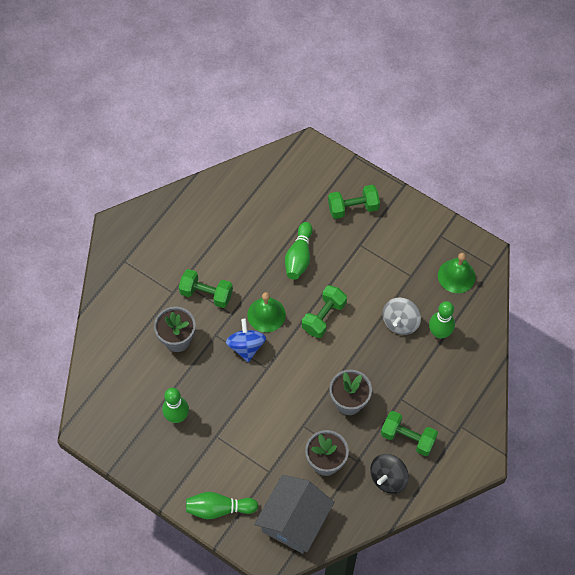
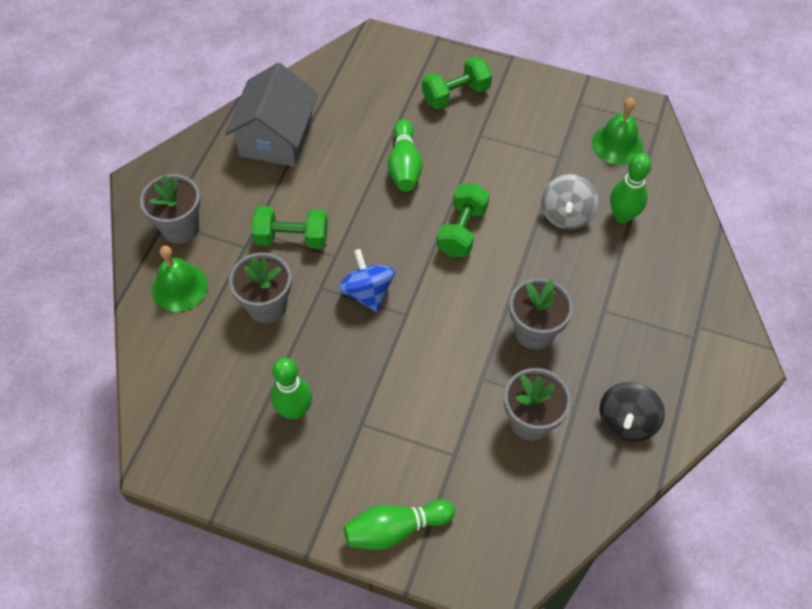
camera: 15 degrees left, 5 degrees down
(133, 267) = (180, 227): none -> grey flower pot
(266, 314) = (383, 245): green bell -> green bell (179, 287)
(294, 520) = (513, 517): grey house -> grey house (276, 137)
(407, 438) = (632, 359): green dumbbell -> none

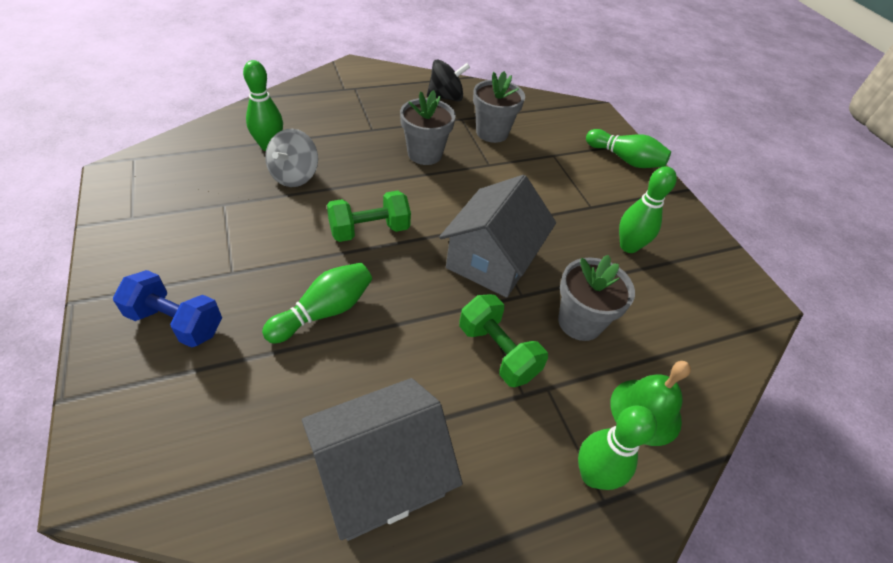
camera: 135 degrees left, 10 degrees down
(180, 227) = (593, 475): grey flower pot -> green bowling pin
(367, 292) = (492, 259): blue spinning top -> grey house
(456, 94) = (176, 322): green dumbbell -> blue dumbbell
(566, 215) = (294, 176): grey spinning top -> grey spinning top turned 135 degrees clockwise
(617, 144) = (180, 174): green bell -> none

